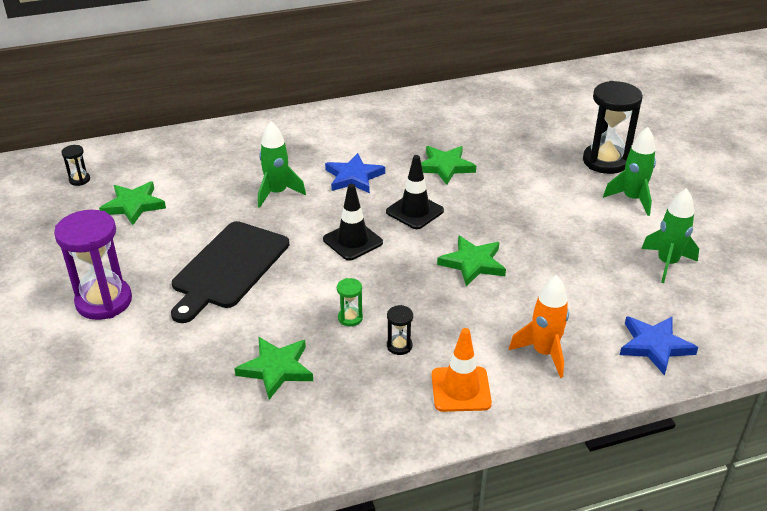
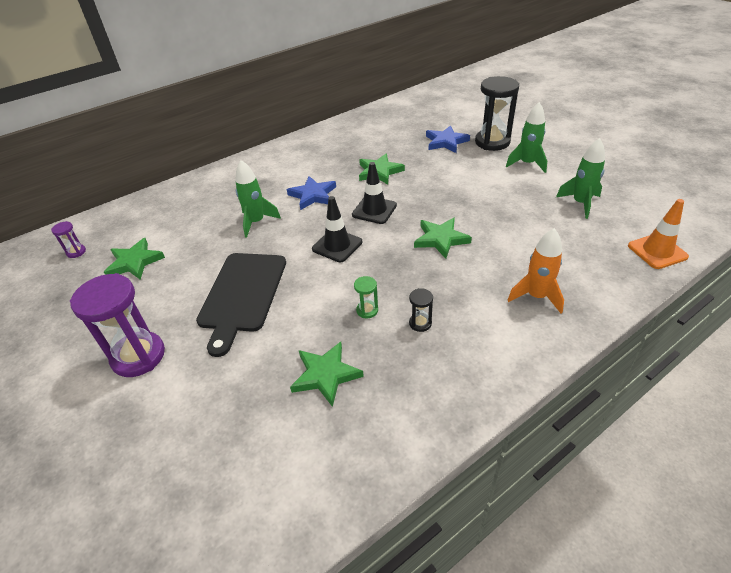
camera: 15 degrees left, 5 degrees up
(79, 180) = (76, 252): black hourglass -> purple hourglass
(461, 389) = (490, 347): orange traffic cone -> orange traffic cone (657, 251)
(655, 346) = (612, 268): blue star -> blue star (446, 142)

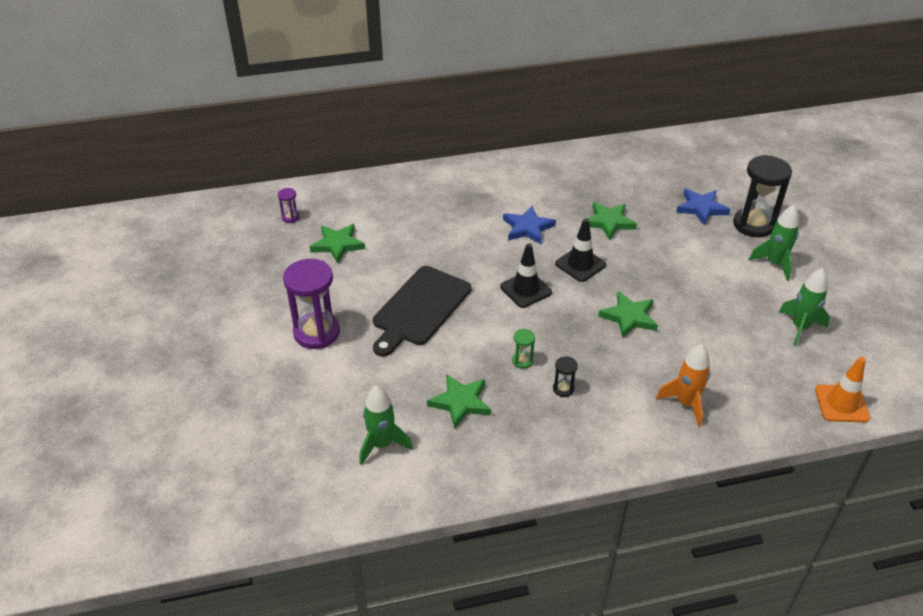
camera: 20 degrees right, 0 degrees up
(256, 222) = (461, 240): green rocket -> green rocket (382, 444)

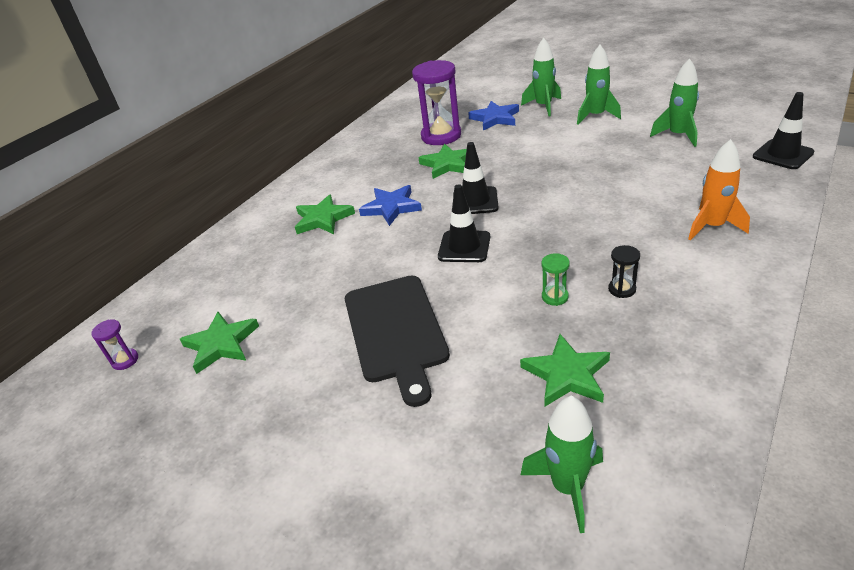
camera: 40 degrees left, 5 degrees down
(316, 333) = (319, 443): purple hourglass -> purple hourglass (441, 136)
(629, 317) = (571, 206): green star -> green star (323, 219)
(753, 225) = (543, 106): black hourglass -> green rocket
(841, 403) = (782, 155): orange traffic cone -> black traffic cone

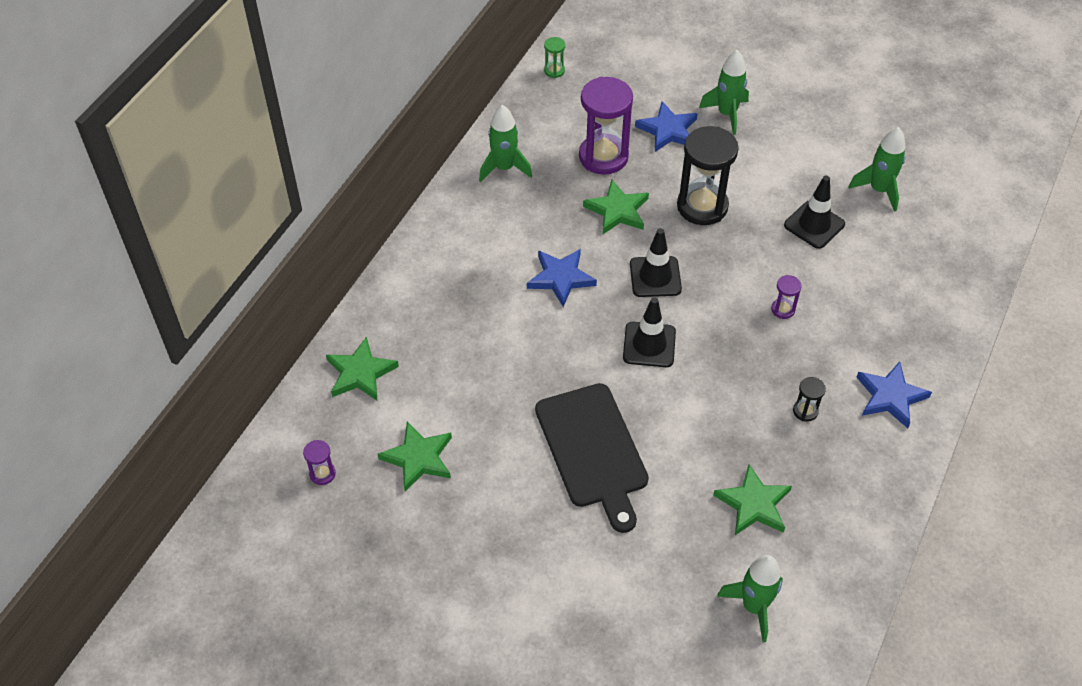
camera: 10 degrees left, 15 degrees up
(323, 219) = (483, 289): green star -> green star (360, 373)
(520, 156) = (702, 206): none -> black hourglass
(555, 297) = (742, 417): green hourglass -> green hourglass (554, 71)
(594, 215) = (783, 309): none -> purple hourglass
(596, 116) = (789, 142): green rocket -> green rocket (504, 168)
(712, 227) = (897, 336): orange rocket -> none
(714, 273) = (890, 397): none -> blue star
(782, 155) = (982, 235): black traffic cone -> black traffic cone (814, 225)

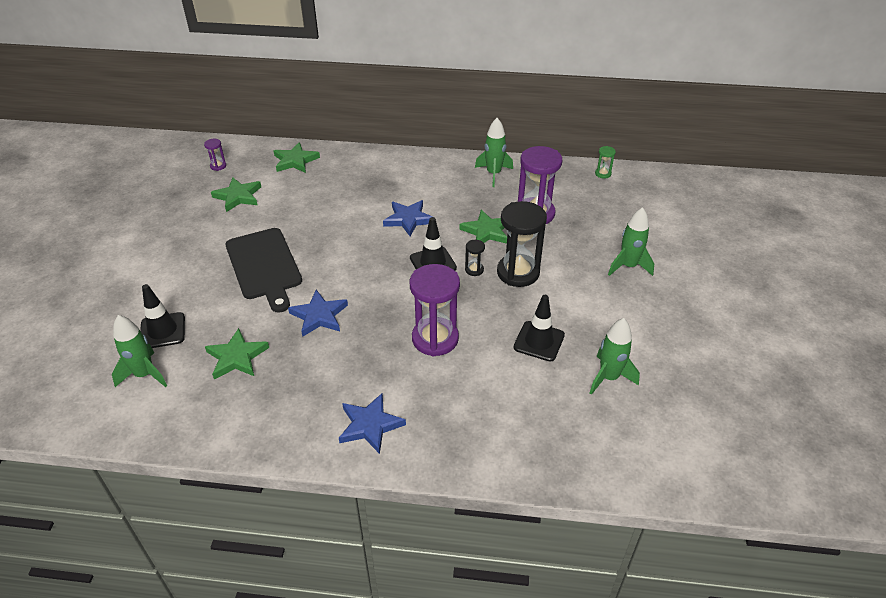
camera: 70 degrees right, 10 degrees down
(593, 450) = (264, 266): black cutting board -> black cutting board turned 75 degrees counterclockwise
(649, 345) = (367, 273): black traffic cone -> black traffic cone (162, 331)
(668, 130) = (585, 239): blue star -> blue star (319, 316)
(783, 309) = (435, 339): purple hourglass -> purple hourglass, size x2.27
(805, 411) = (335, 371): black hourglass -> black hourglass (474, 270)

